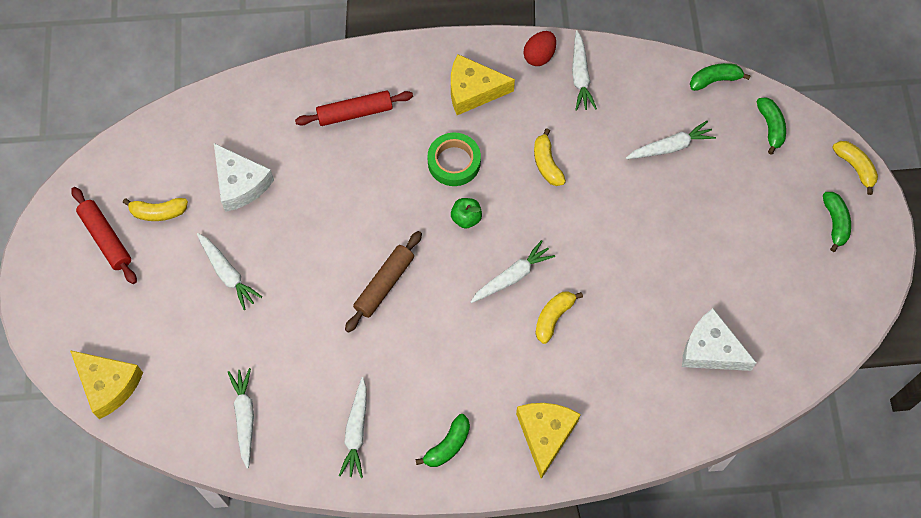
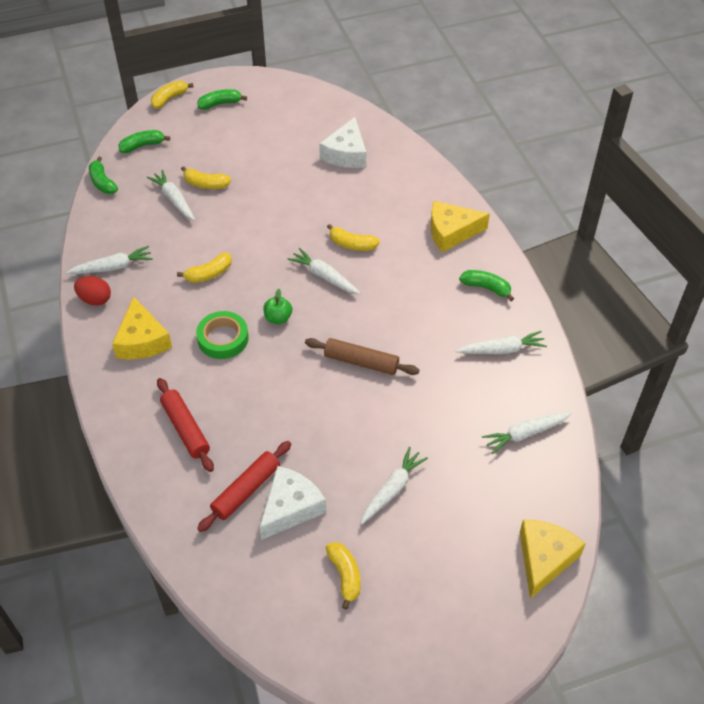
camera: 105 degrees left, 15 degrees down
(106, 239) = (391, 618): red rolling pin -> red rolling pin (246, 490)
(689, 183) = (206, 184): none -> yellow banana

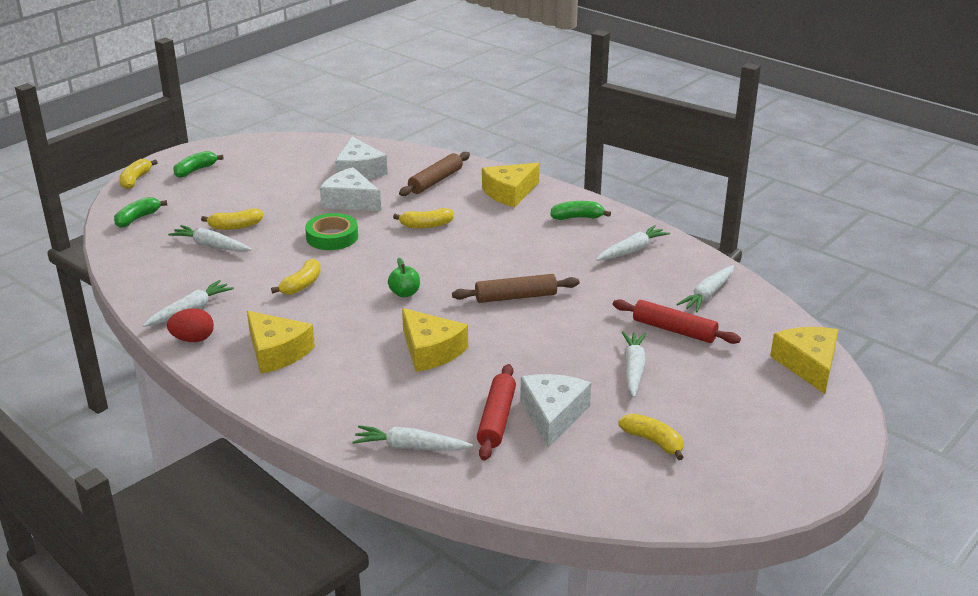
camera: 30 degrees left, 20 degrees down
(102, 182) = (117, 255): green banana -> none
(185, 429) = (389, 398): red rolling pin -> red rolling pin (674, 330)
(223, 338) = (363, 324): green tape -> green tape (332, 237)
(251, 392) = (430, 351): none -> yellow cheese
(313, 189) = (350, 201): none -> white cheese
(324, 276) = (421, 253): white carrot -> white carrot (410, 447)
(399, 191) = (435, 181): none -> brown rolling pin

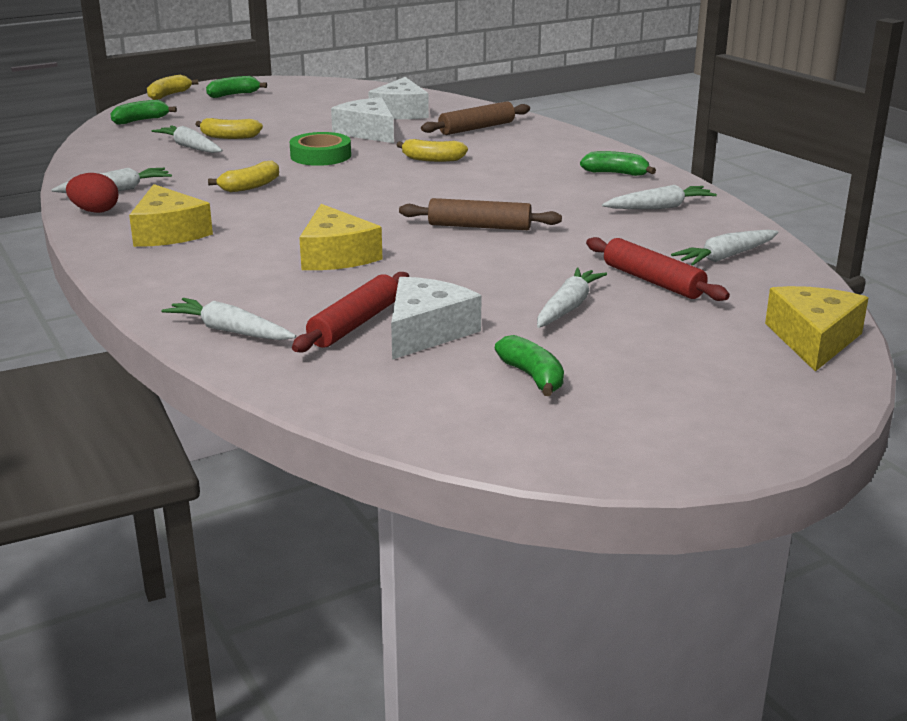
camera: 20 degrees right, 5 degrees down
(404, 293) = (354, 207): green apple -> none
(509, 193) = (553, 146): yellow cheese -> none
(653, 441) = (532, 377): yellow banana -> green banana

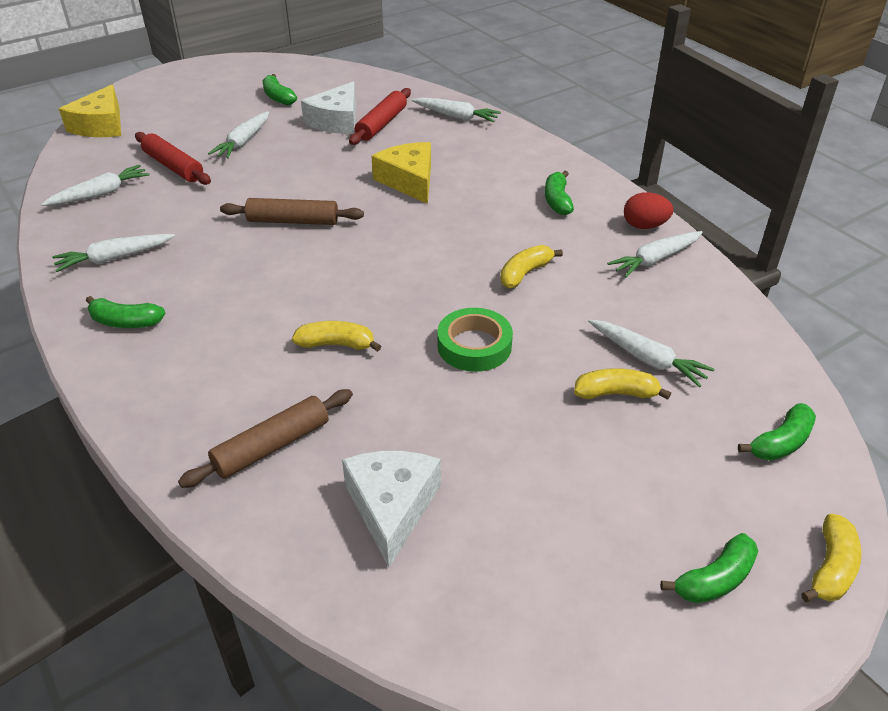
camera: 175 degrees right, 15 degrees up
(168, 232) = (557, 201): yellow cheese -> green banana
(368, 132) = (430, 421): white cheese -> none

